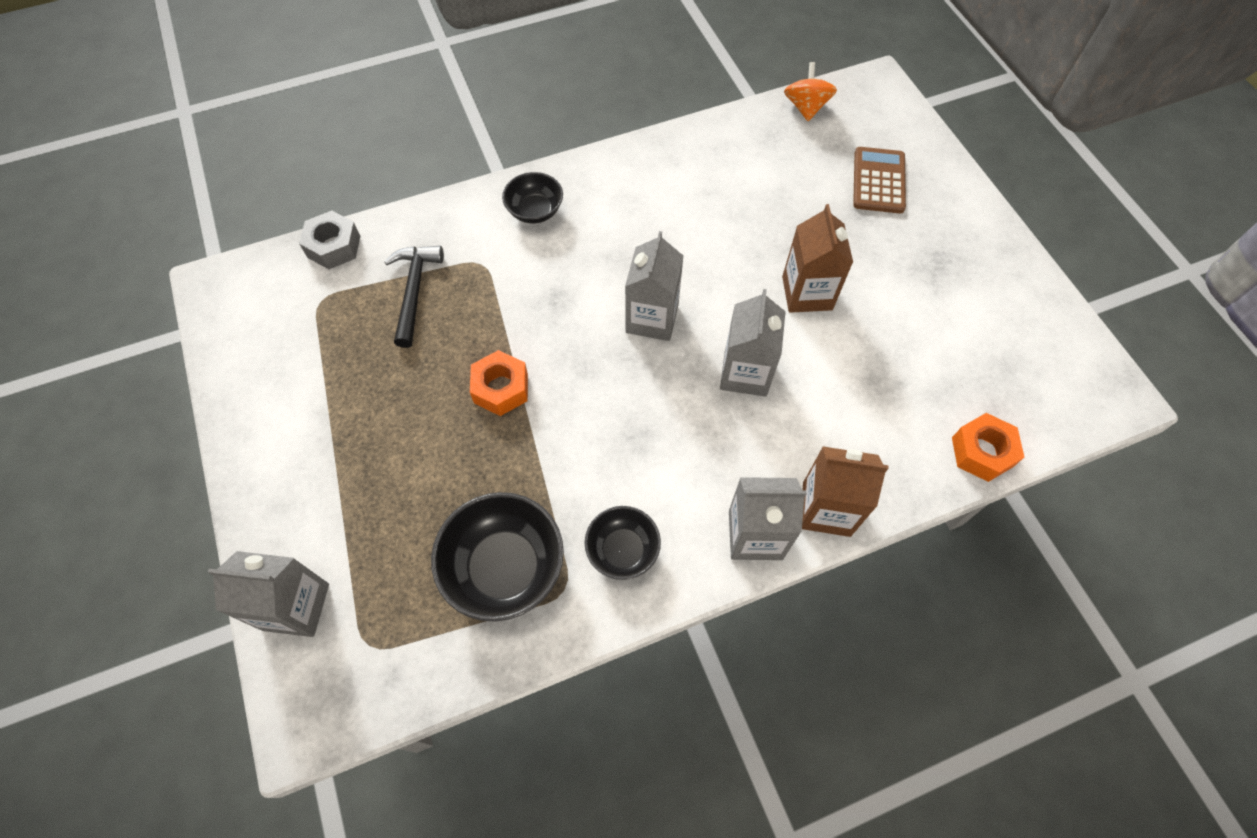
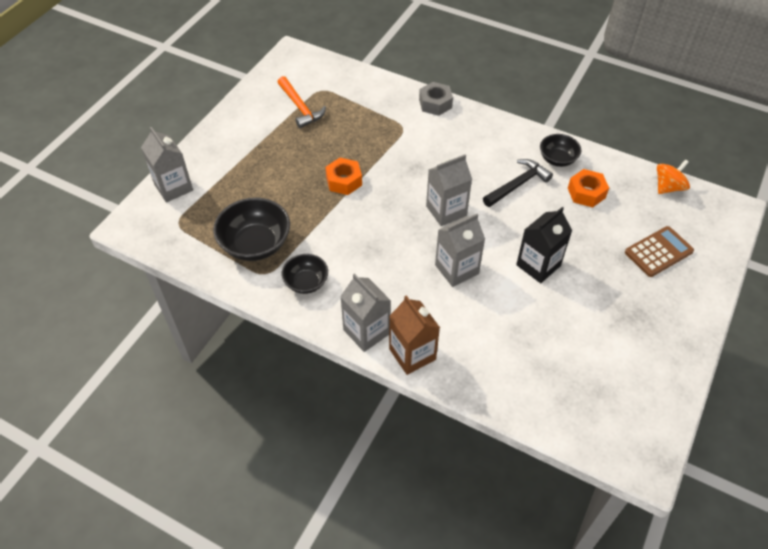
camera: 50 degrees right, 10 degrees down
(323, 346) = (300, 107): none -> orange hammer
(334, 246) = (353, 74): grey nut -> grey nut (435, 103)
(414, 291) = (361, 116): black hammer -> black hammer (517, 185)
(535, 211) = (456, 125): black bowl -> black bowl (557, 159)
(807, 293) = (538, 265): brown carton -> black carton
(982, 452) = (525, 409): orange nut -> orange nut (586, 193)

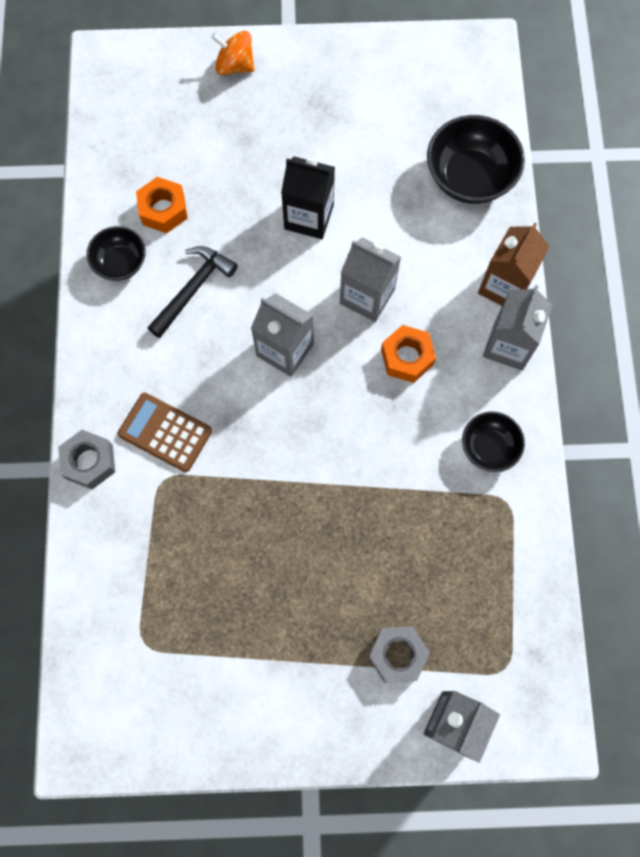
camera: 120 degrees left, 20 degrees up
(228, 181) = (397, 655): none -> grey nut
(255, 244) = (474, 543): black bowl -> black bowl (470, 177)
(300, 107) = (199, 651): orange hammer -> none
(344, 181) = (307, 499): orange nut -> orange nut (407, 357)
(517, 185) = (193, 289): black hammer -> black hammer turned 105 degrees clockwise
(658, 252) = (216, 109): brown calculator -> brown calculator (165, 432)
(668, 187) = (104, 129): orange spinning top -> orange spinning top (235, 66)

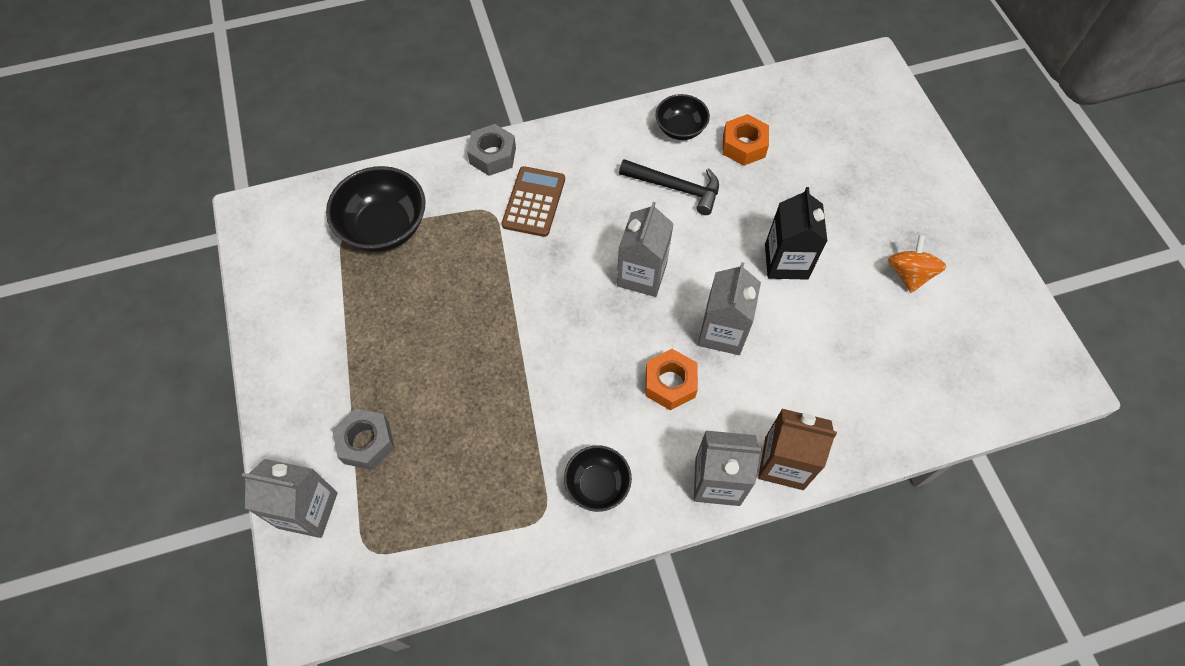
camera: 75 degrees right, 10 degrees down
(235, 66) = (918, 162): orange spinning top -> orange spinning top (909, 274)
(470, 177) = (897, 400): black bowl -> black bowl (384, 227)

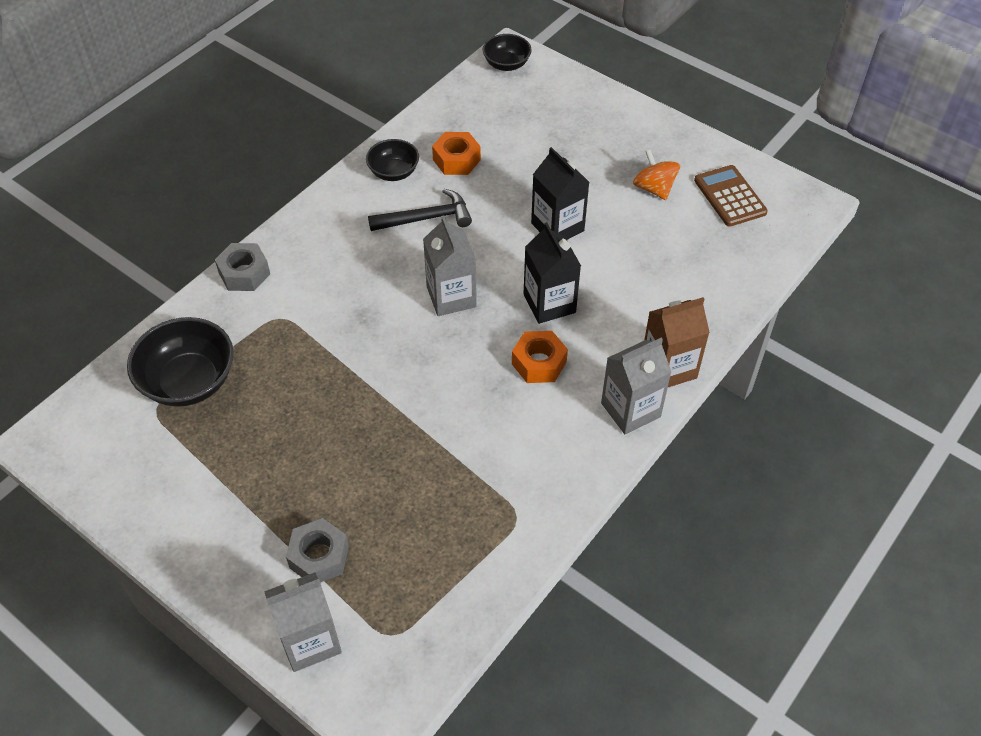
camera: 35 degrees left, 10 degrees down
(533, 202) = (312, 290): brown calculator -> brown calculator (729, 196)
(597, 484) = (541, 468): black bowl -> black bowl (506, 64)
(722, 332) = (549, 303): grey carton -> black carton

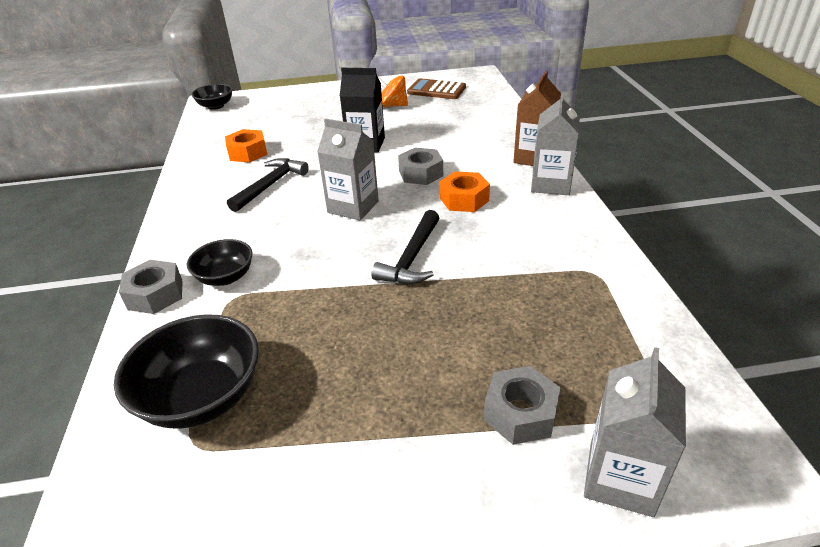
camera: 45 degrees left, 15 degrees down
(394, 172) = (208, 179): black bowl -> black bowl (225, 277)
(422, 386) = (412, 258): none -> black hammer
(549, 303) = (421, 173): black carton -> grey nut

